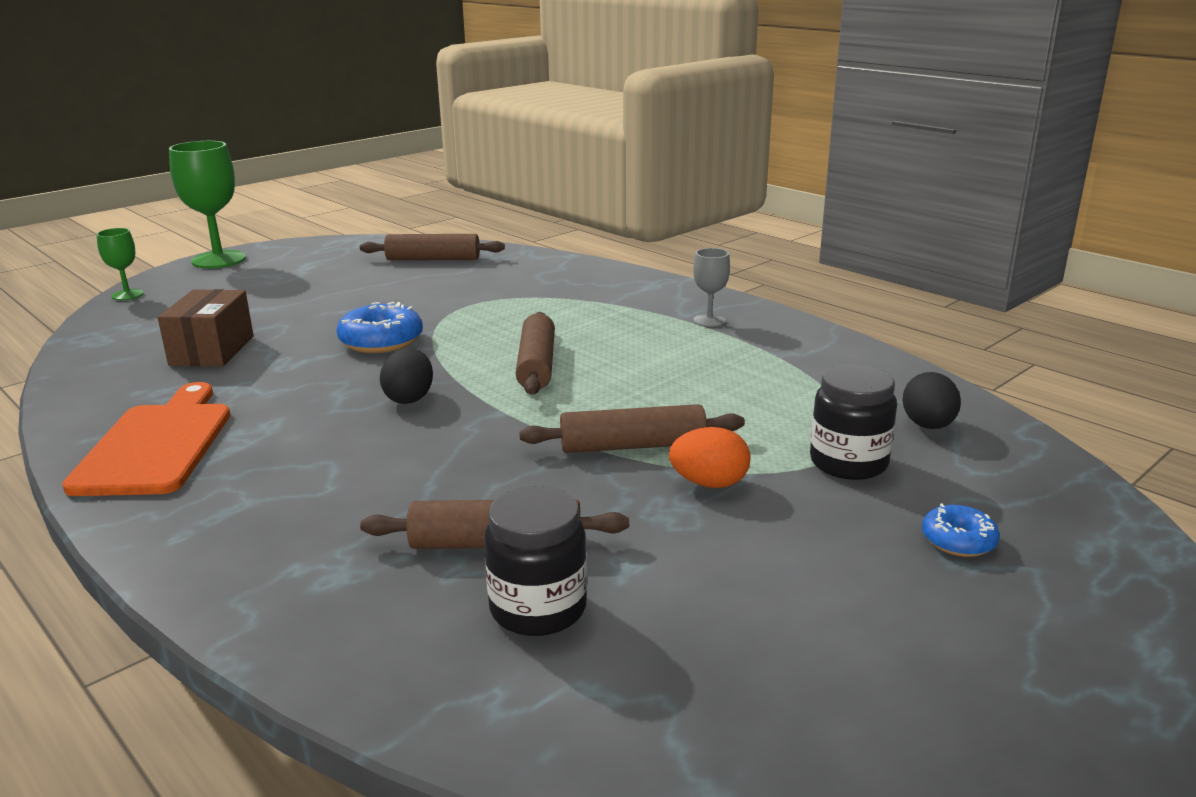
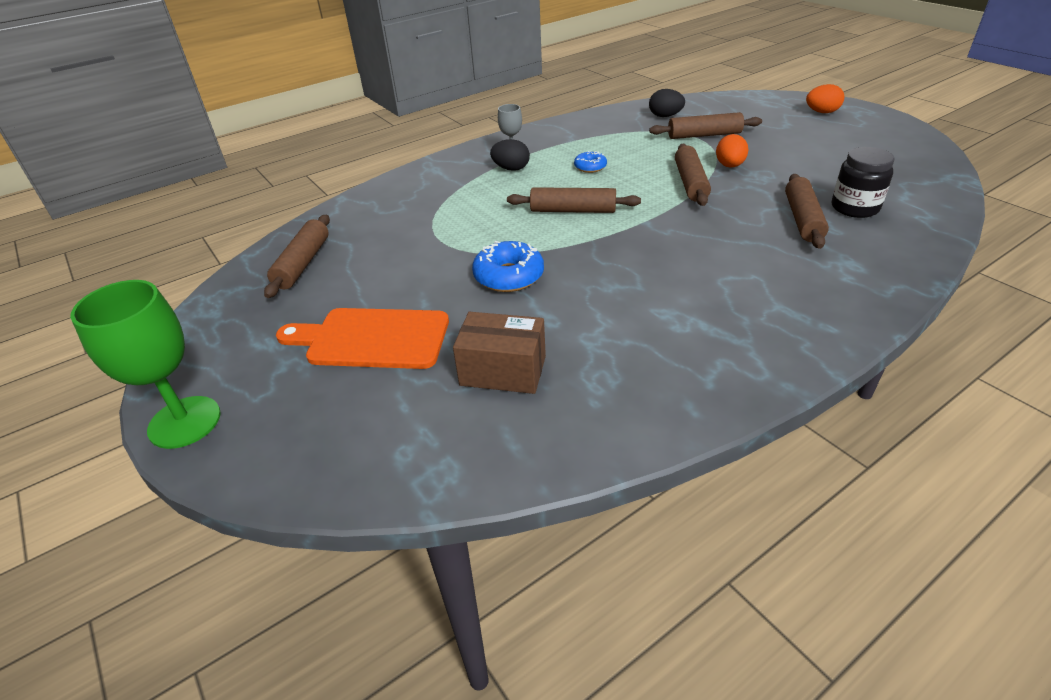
camera: 80 degrees left, 15 degrees up
(127, 295) = (283, 484): green goblet -> none
(157, 445) = (702, 365): orange cutting board -> orange cutting board (372, 338)
(409, 398) = (622, 256): black egg -> black egg (511, 169)
(848, 463) = (704, 135): black jar -> brown rolling pin
(958, 541) = (769, 123): blue donut -> blue donut (590, 167)
(1087, 628) = (822, 112): none -> orange egg

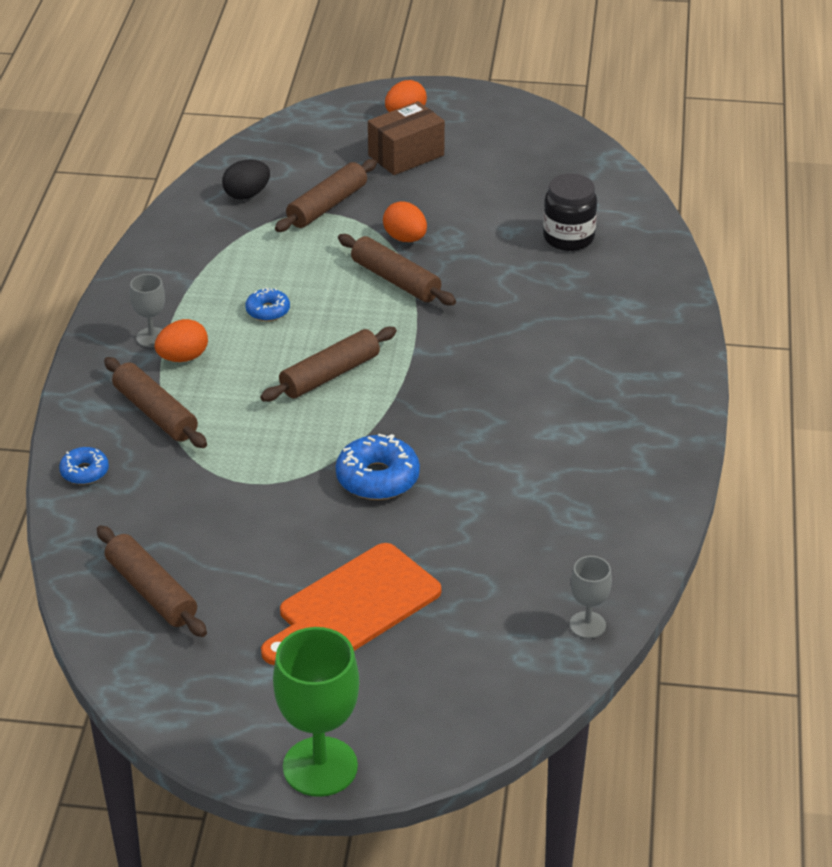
camera: 50 degrees left, 0 degrees up
(379, 194) = (84, 472): none -> blue donut
(484, 465) = (587, 625): none -> grey goblet
(503, 371) = (500, 557): brown box -> brown box (406, 155)
(511, 169) = (183, 357): black egg -> orange egg
(802, 219) = (542, 274): brown rolling pin -> brown rolling pin (155, 413)

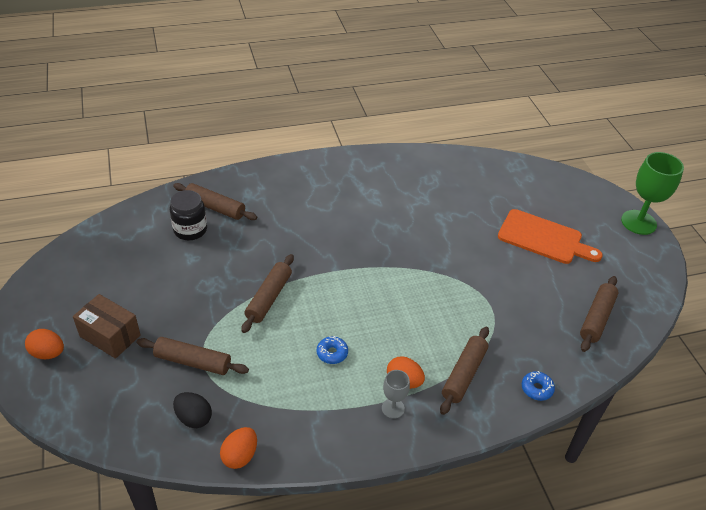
camera: 115 degrees left, 5 degrees up
(330, 375) = (379, 301): brown rolling pin -> brown rolling pin (215, 207)
(377, 478) = (451, 255): blue donut -> none
(405, 238) = (219, 306): orange egg -> orange egg (240, 456)
(587, 625) = (495, 163): grey goblet -> none

